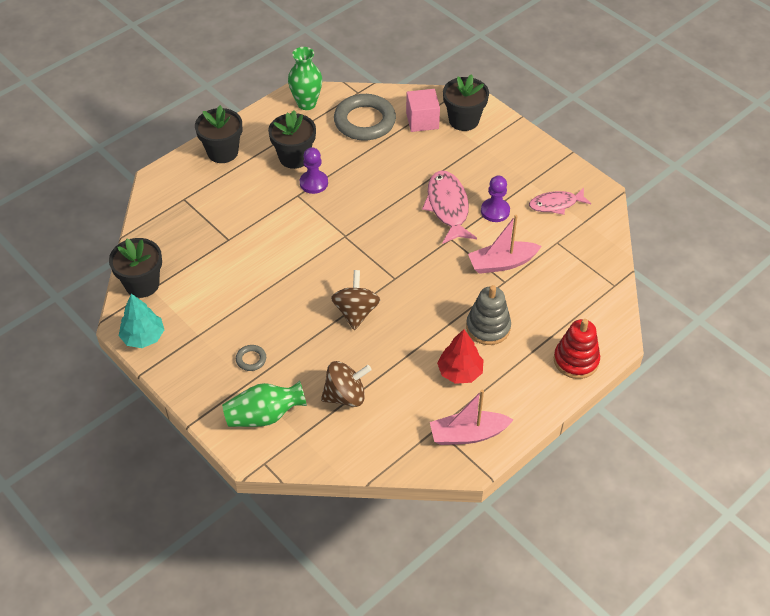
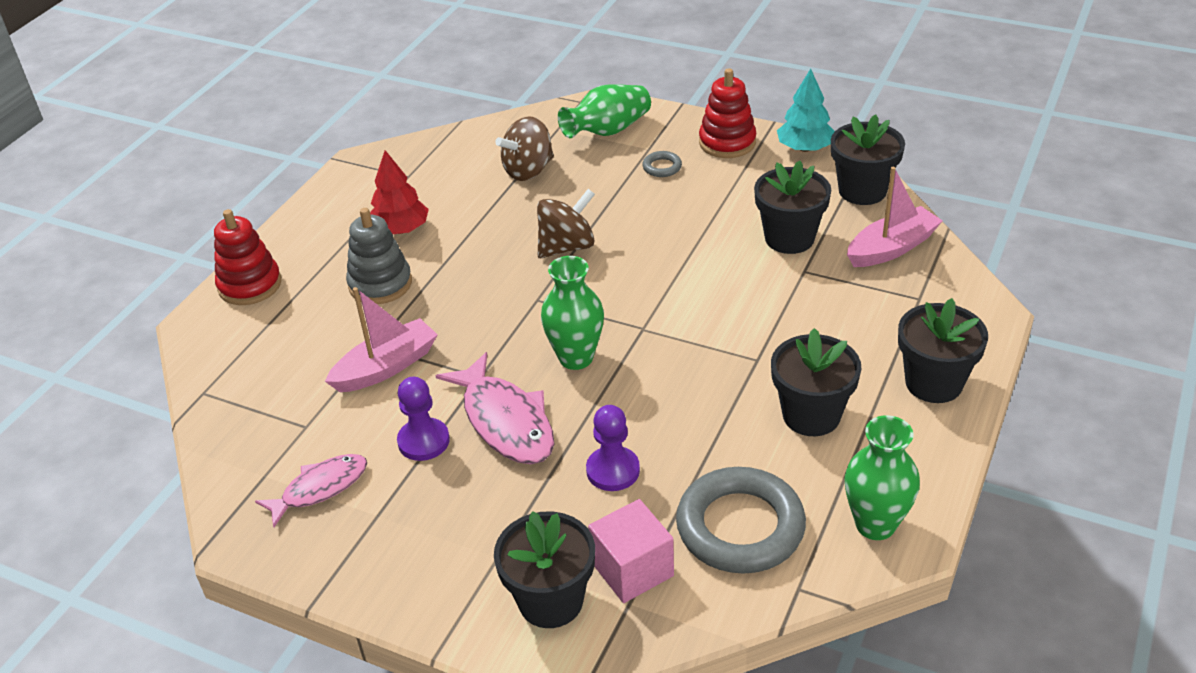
camera: 160 degrees right, 10 degrees down
(189, 365) = (727, 142): none -> red stacking toy
(217, 265) = (789, 238): none -> black flower pot
(313, 183) = (746, 385): purple pawn -> purple pawn (613, 470)
(356, 312) = (567, 247): brown spinning top -> brown spinning top turned 105 degrees counterclockwise
(392, 230) = (576, 358): none -> green vase
(468, 434) = (369, 181): pink boat -> pink boat (891, 248)

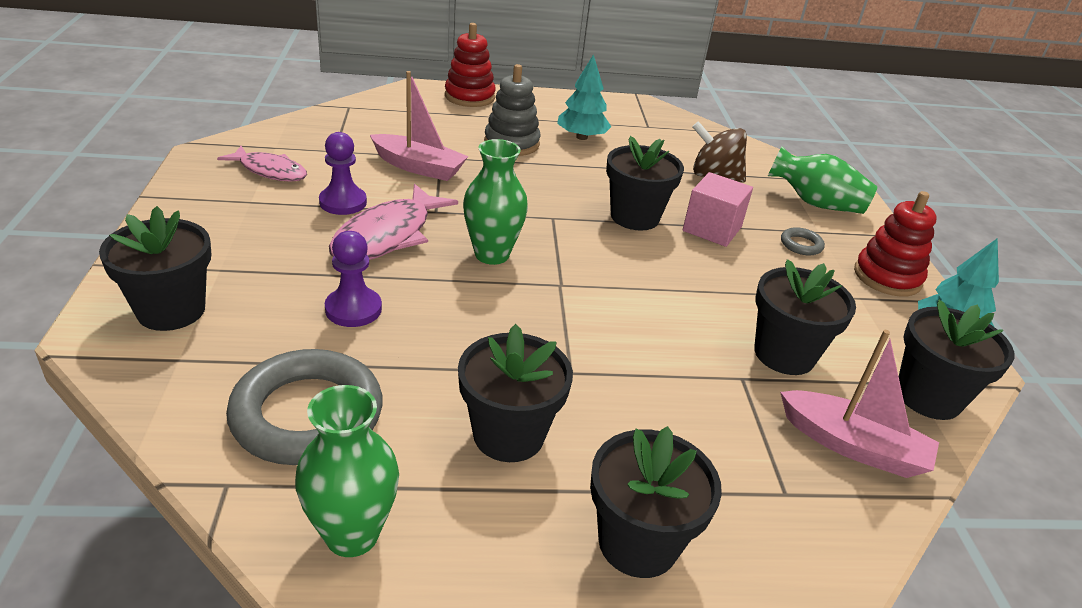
camera: 55 degrees right, 5 degrees down
(400, 230) = (581, 137): red tree -> turquoise tree
(567, 247) = (634, 217): brown spinning top -> black flower pot
(632, 569) = (224, 351): pink cube -> pink cube (712, 229)

